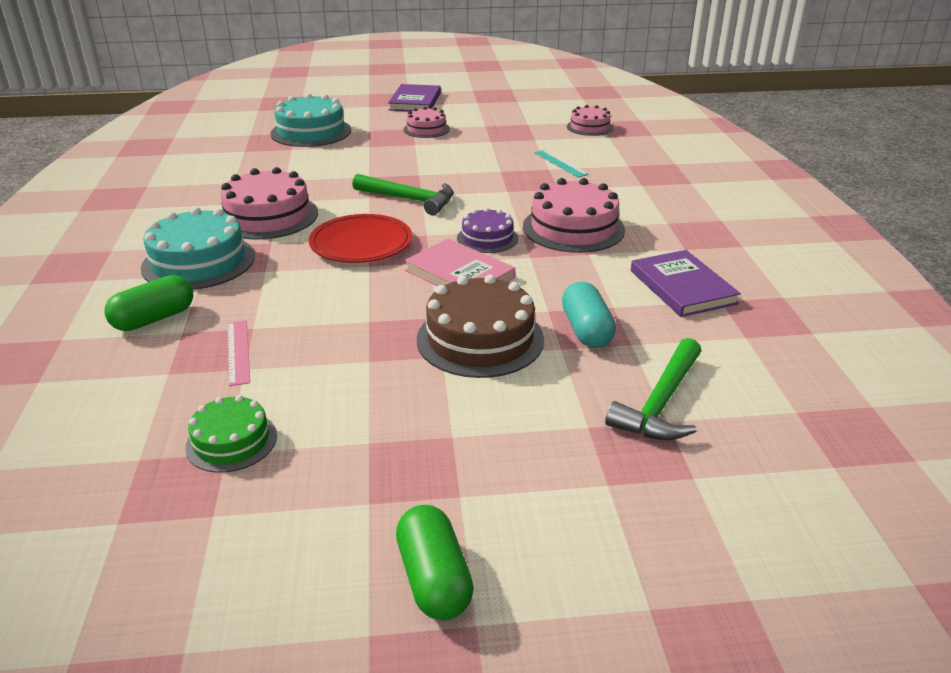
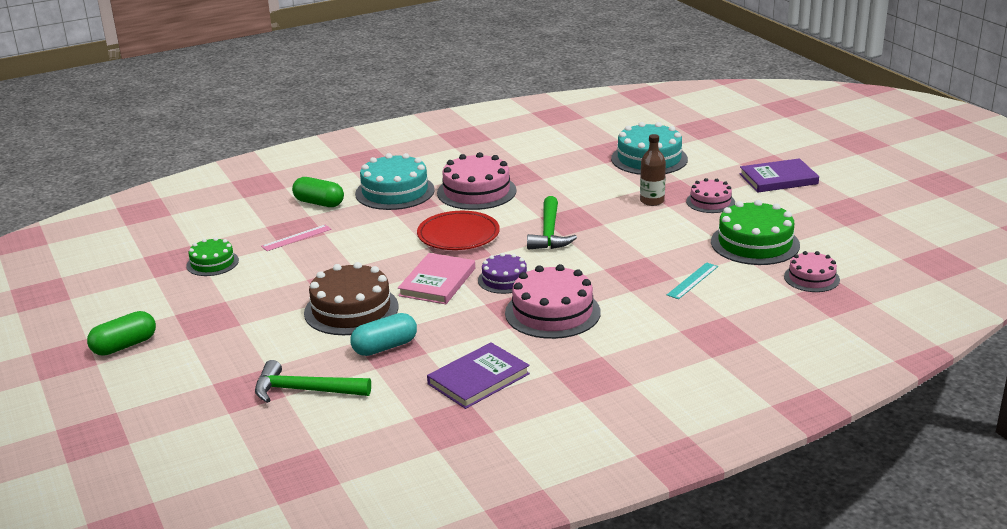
camera: 70 degrees right, 5 degrees down
(397, 148) = (652, 201): none -> brown bottle
(516, 131) = (755, 243): none -> green cake

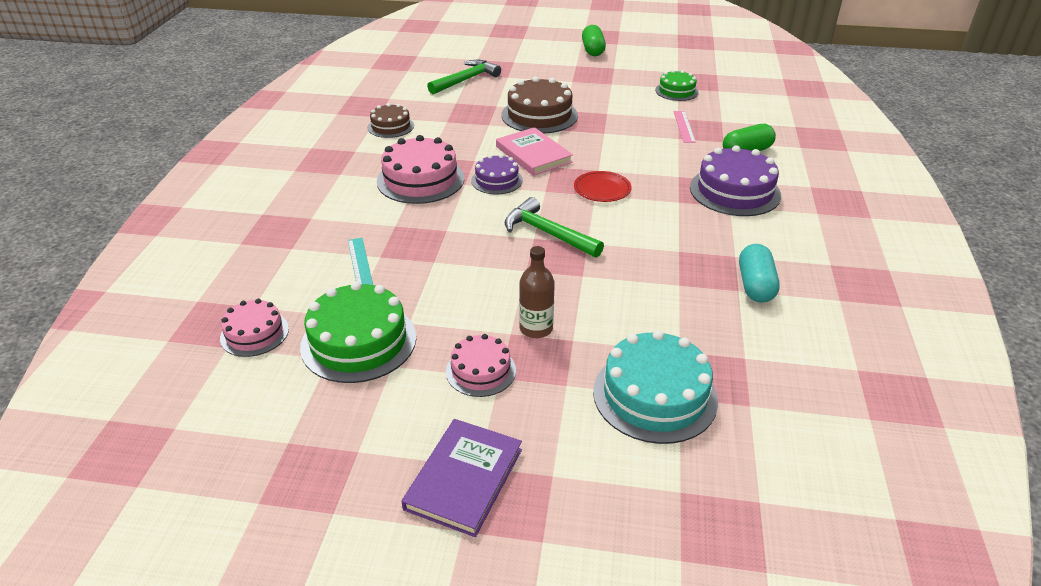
camera: 125 degrees right, 10 degrees up
(385, 347) = (474, 112): turquoise capsule -> turquoise capsule (755, 285)
(395, 192) = (735, 191): turquoise cake -> purple cake
(458, 235) = (602, 189): red plate -> red plate, size x0.66
(476, 191) = (687, 232): pink cake -> none
(478, 379) = (391, 126): purple book -> brown cake

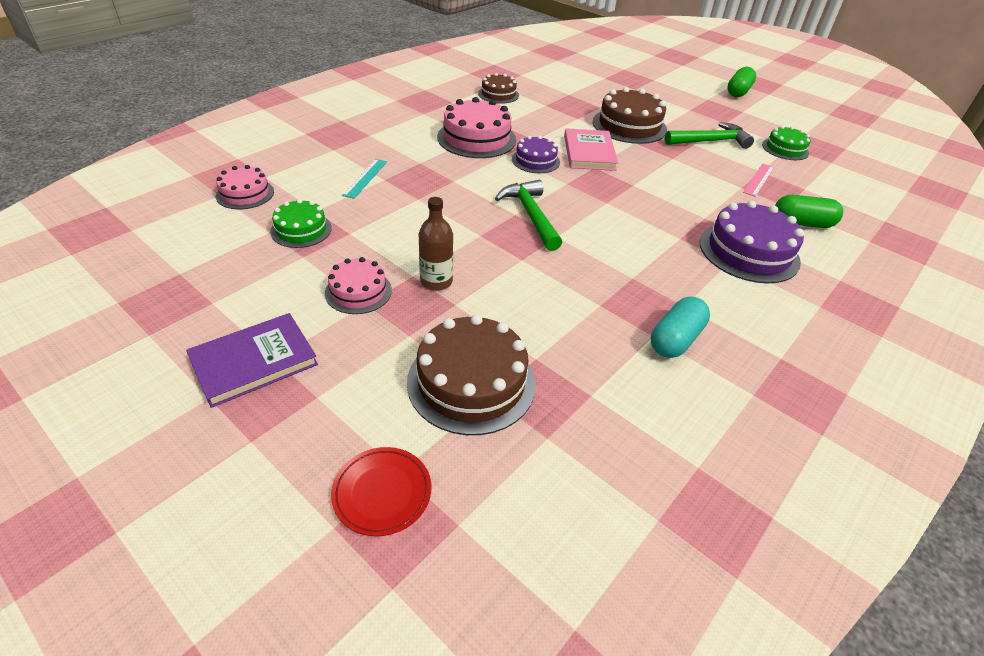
camera: 30 degrees right, 5 degrees up
(358, 341) = (301, 230): green cake -> green cake, size x0.59
(466, 80) = (597, 80): green hammer -> green hammer (710, 141)
(602, 189) = (618, 201): red plate -> red plate (382, 493)
(655, 395) = (471, 382): turquoise cake -> brown cake

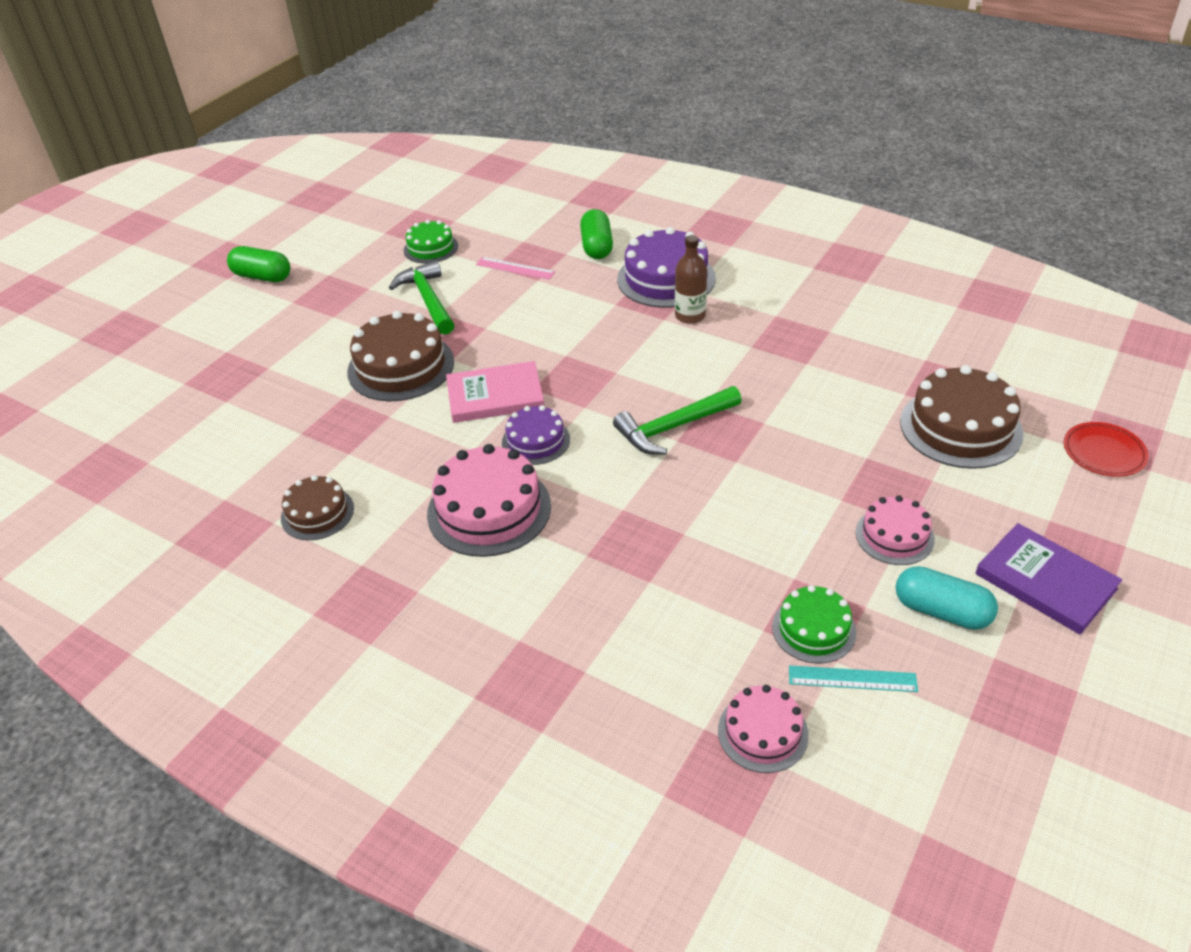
camera: 95 degrees left, 0 degrees up
(365, 178) = (655, 603): turquoise ruler -> turquoise ruler (852, 679)
(436, 281) = (840, 479): brown bottle -> brown bottle (690, 316)
(675, 339) = (826, 319): turquoise capsule -> turquoise capsule (941, 611)

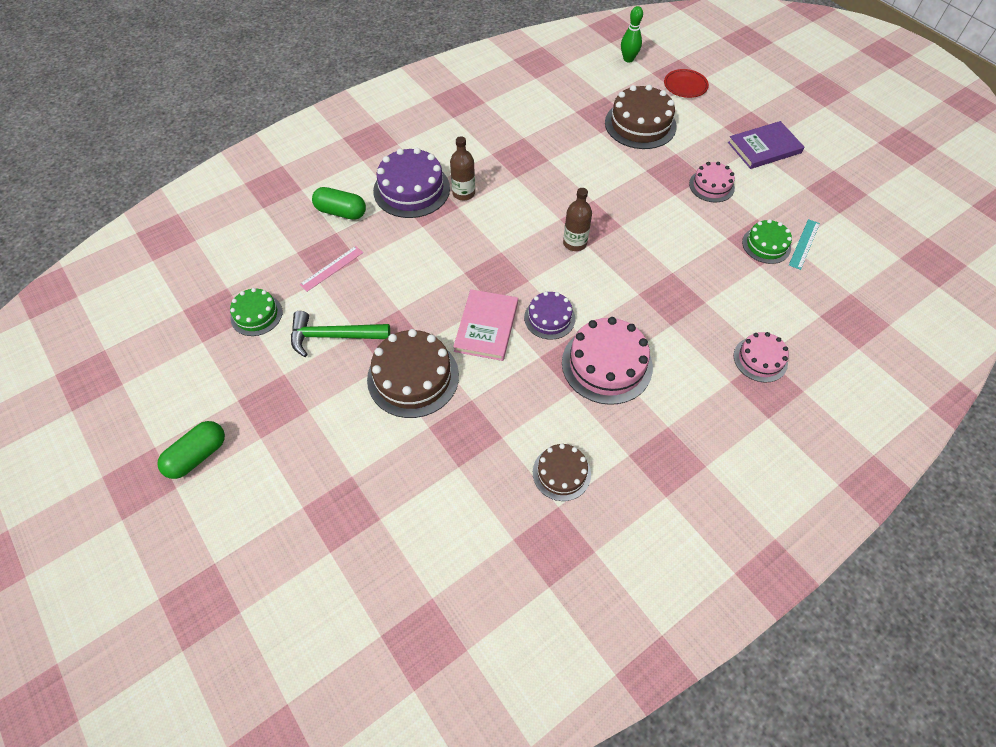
camera: 70 degrees left, 15 degrees up
(673, 428) = (575, 243): green hammer -> brown bottle
(762, 732) = (829, 293): pink cake -> pink cake (760, 359)
(941, 611) = (770, 192): turquoise capsule -> none
(1098, 377) = (628, 59): none -> green bowling pin

